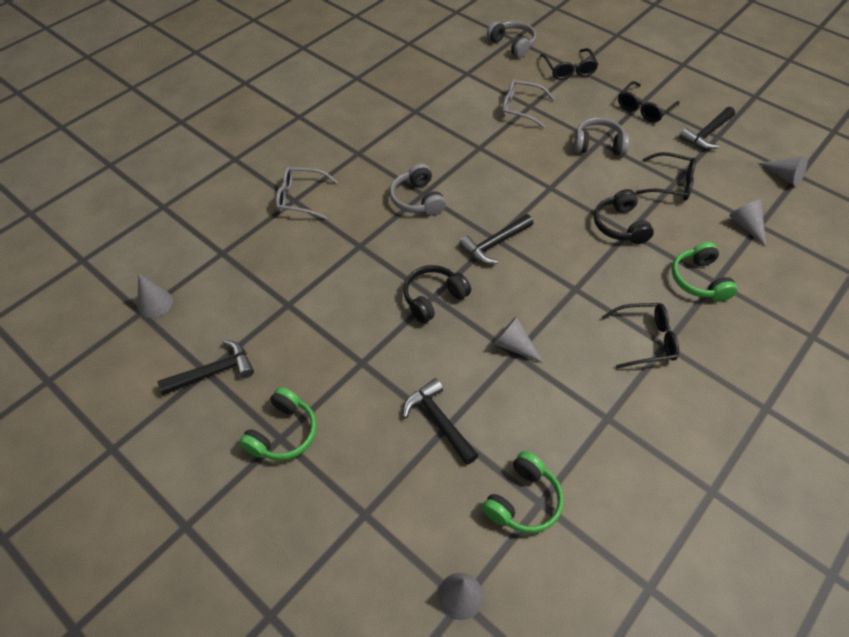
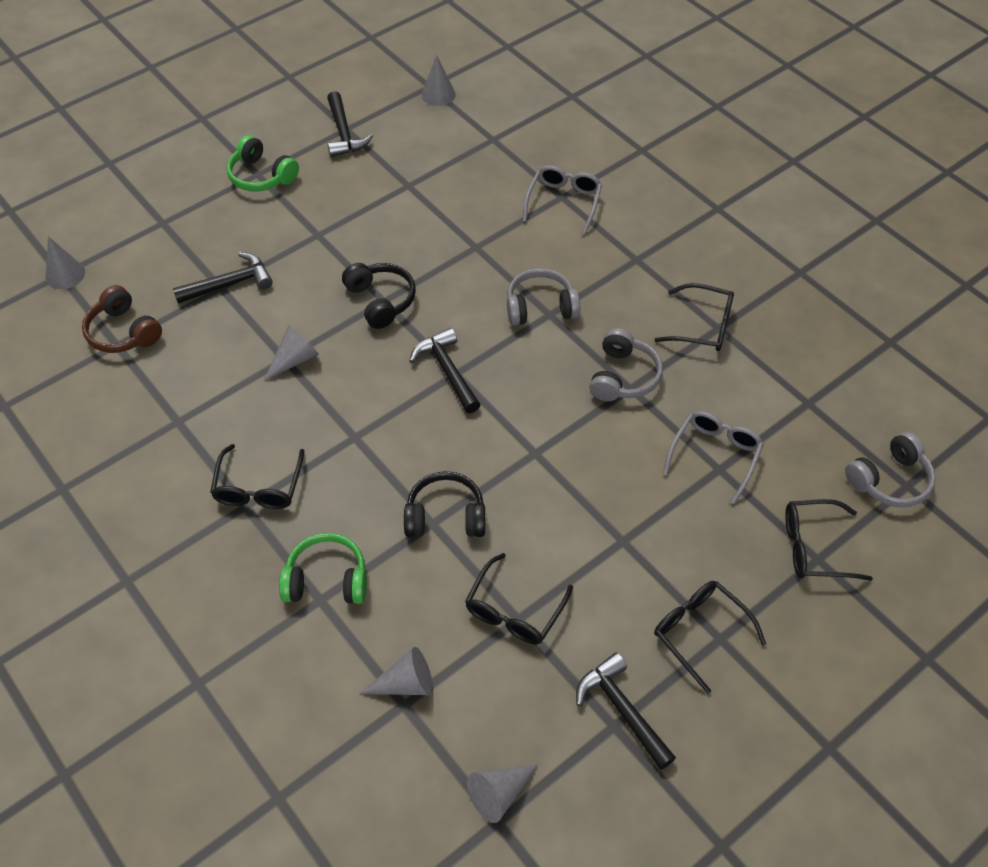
camera: 100 degrees right, 0 degrees up
(415, 118) = (703, 326): none -> black glasses
(523, 500) = (123, 332): green headphones -> brown headphones
(598, 145) = (615, 537): grey headphones -> grey headphones (623, 376)

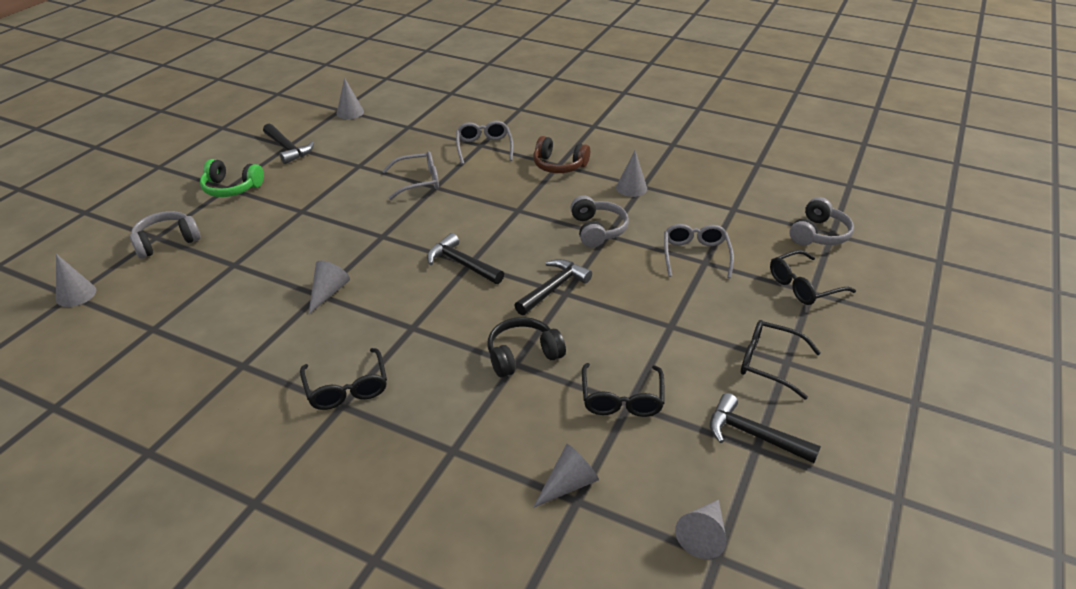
camera: 25 degrees left, 15 degrees down
(123, 332) = (155, 318): brown headphones -> brown headphones (559, 165)
(230, 283) = (241, 260): black hammer -> black hammer (553, 288)
(327, 580) = (449, 433): green headphones -> none
(380, 301) = (379, 237): black headphones -> none
(461, 232) = (418, 181): none -> grey glasses
(540, 307) = (508, 208): grey headphones -> grey headphones (166, 242)
(703, 326) = (631, 188): black glasses -> grey cone

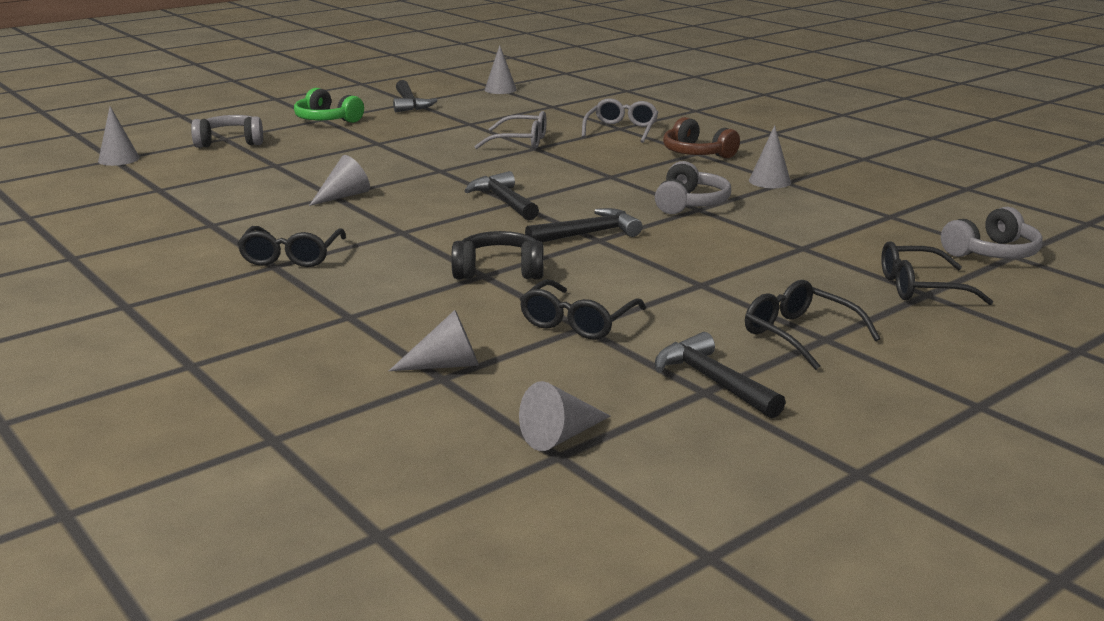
camera: 25 degrees right, 15 degrees down
(695, 255) = (795, 240): grey glasses -> none

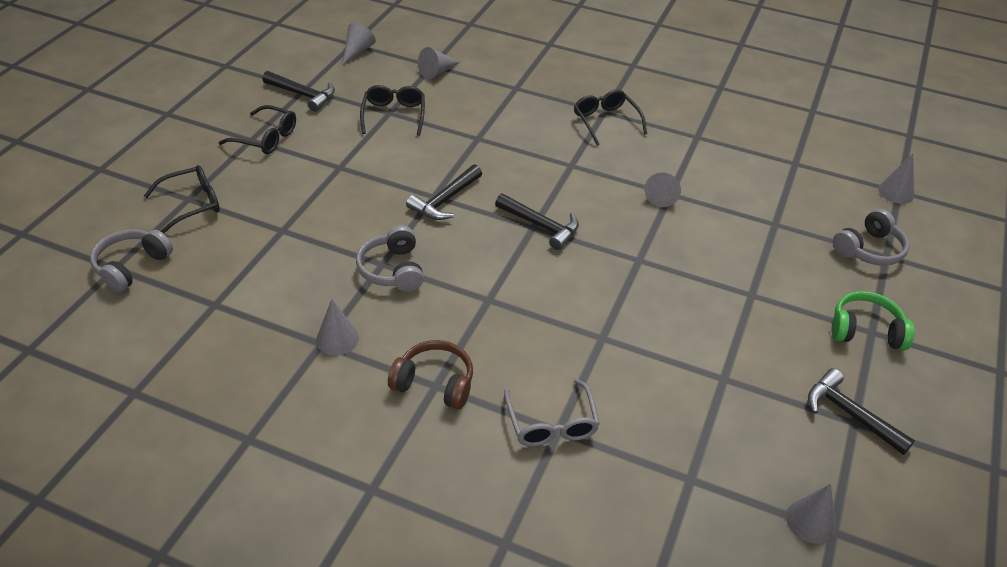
camera: 150 degrees right, 20 degrees up
(499, 271) = (471, 143): black headphones -> none
(521, 142) = (627, 346): grey glasses -> none

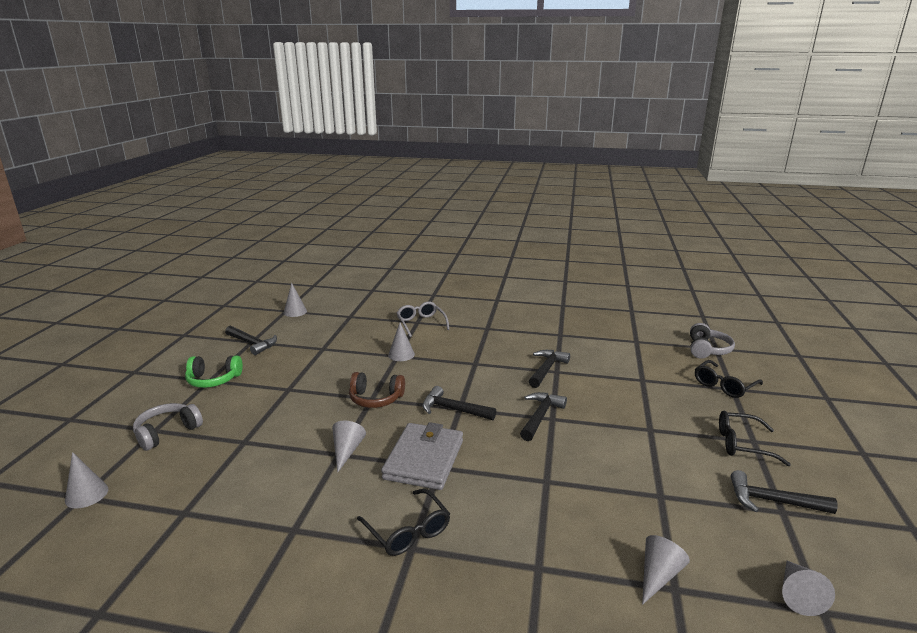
camera: 170 degrees right, 20 degrees down
(337, 339) = (552, 337): grey cone -> grey cone (401, 354)
(393, 270) = (546, 369): grey headphones -> black hammer
(394, 115) = (652, 493): black glasses -> none
(434, 383) = (488, 328): brown headphones -> brown headphones (376, 399)
(584, 174) = (424, 459): none -> grey wallet

